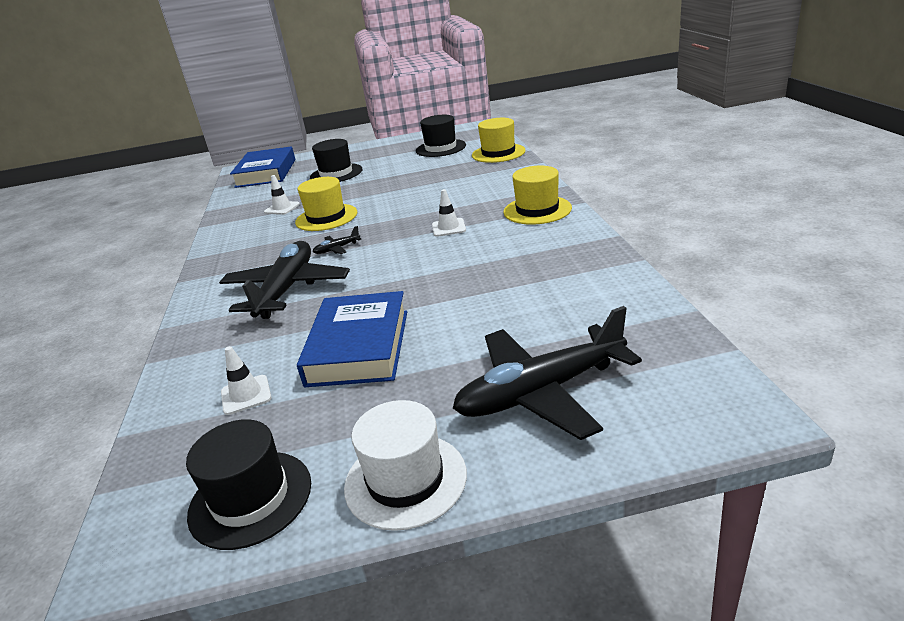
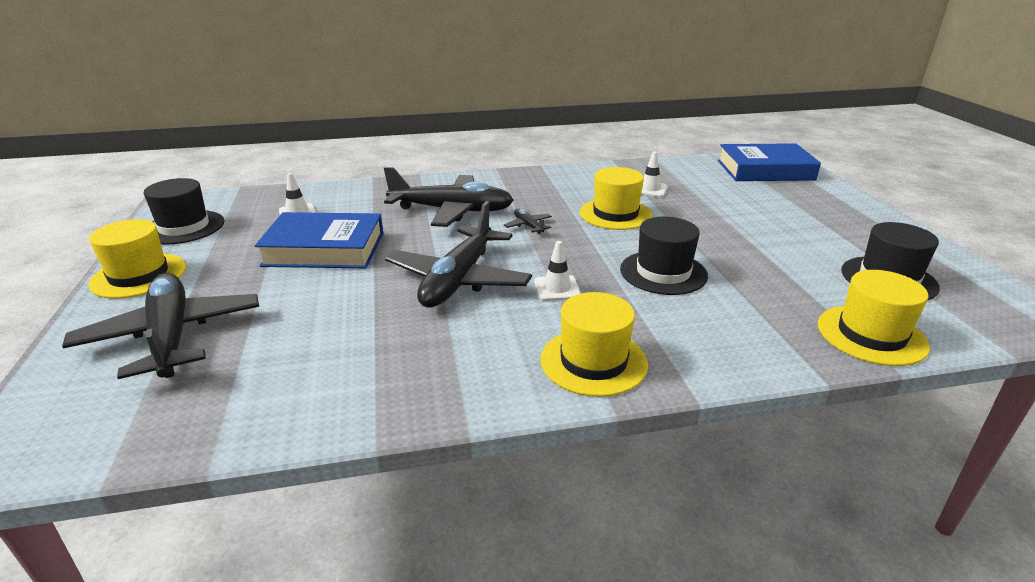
camera: 85 degrees right, 0 degrees up
(336, 173) = (762, 208): black hat -> black hat (663, 272)
(405, 480) = (139, 275): white hat -> yellow hat
(433, 265) = (458, 280): none -> black plane

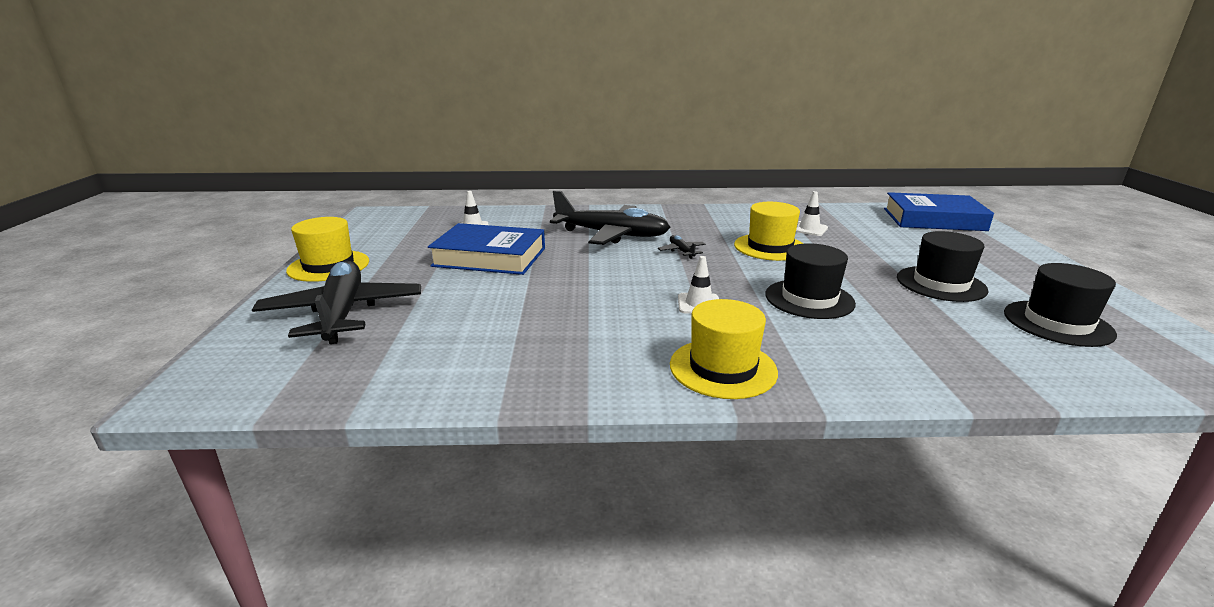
camera: 10 degrees right, 5 degrees down
(184, 227) = (375, 233): black hat -> black hat (940, 284)
(458, 280) = (605, 290): black plane -> none
(871, 335) = (1029, 372): yellow hat -> none

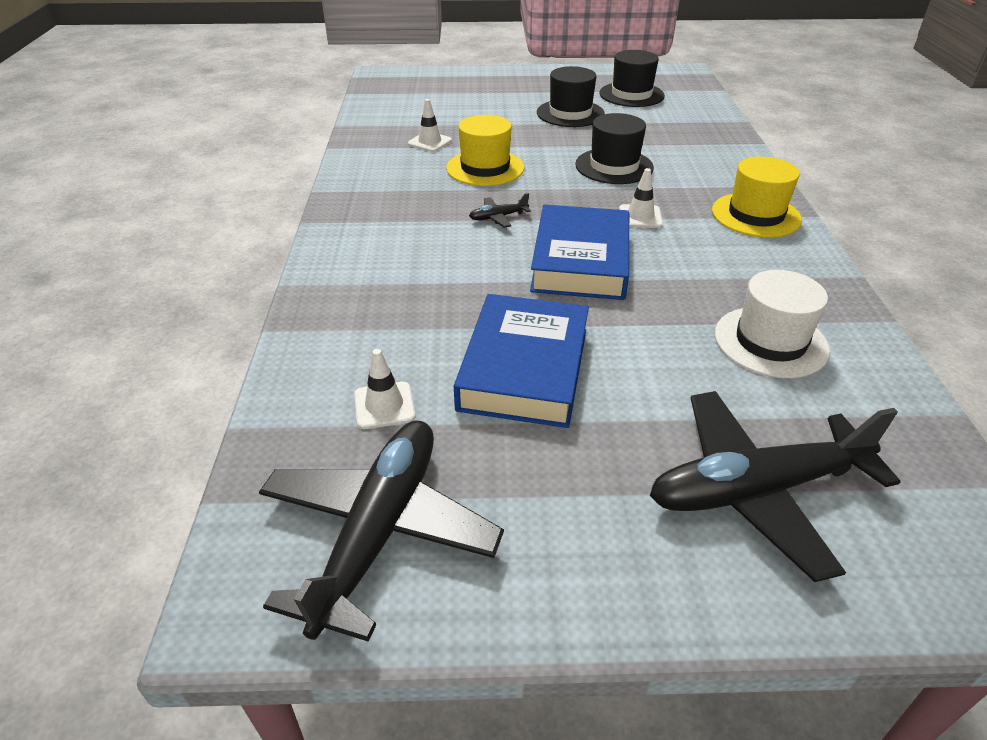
camera: 90 degrees left, 15 degrees up
(329, 266) = (581, 577): yellow hat -> none
(487, 341) = (770, 342): none -> white hat
(612, 235) = (435, 263): black plane -> black plane (380, 530)
(933, 219) = (410, 86): blue book -> blue book (580, 261)

